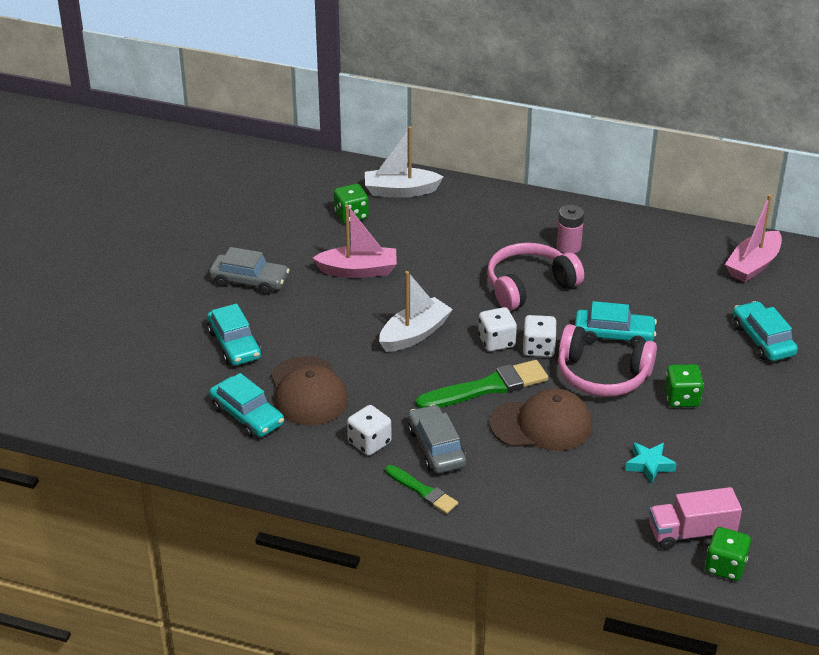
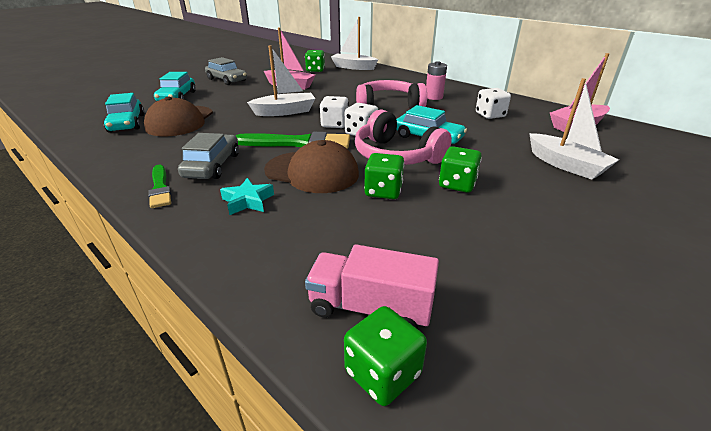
camera: 25 degrees right, 5 degrees down
(369, 442) = (173, 152): white dice -> white dice (490, 115)
(625, 428) = (383, 191): none -> green dice
(649, 465) = (380, 225): turquoise star -> turquoise star (248, 201)
(763, 340) = (566, 165): turquoise car -> white boat

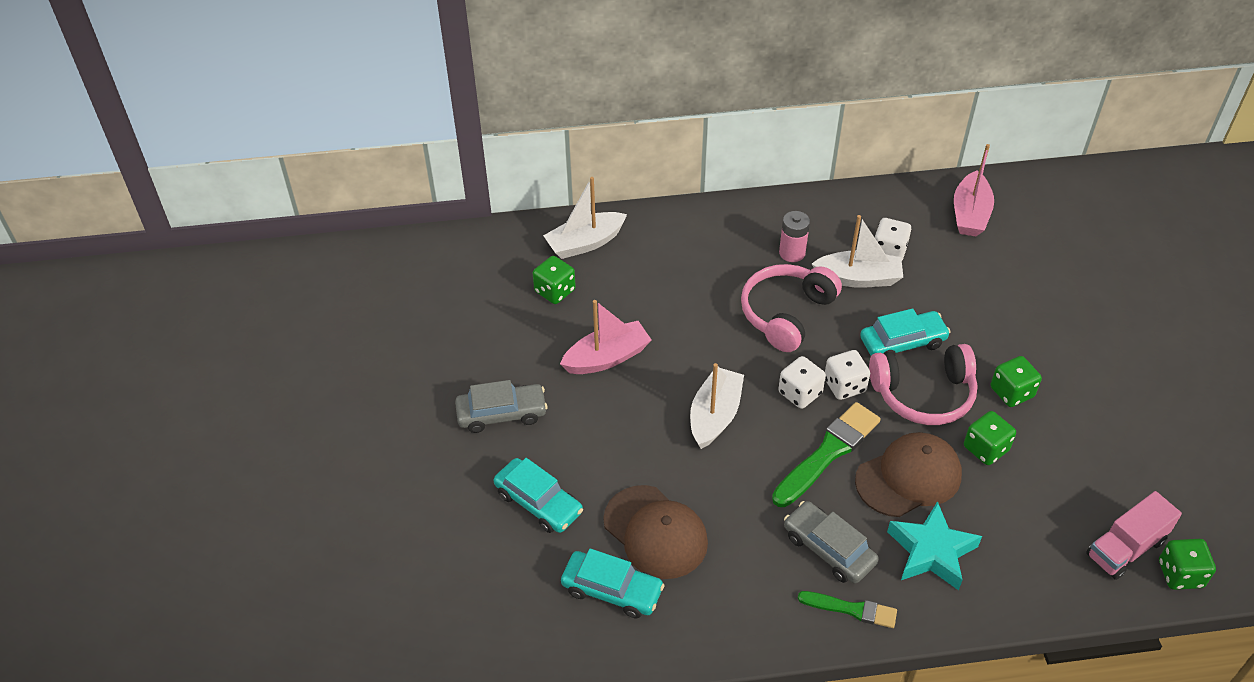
camera: 50 degrees left, 15 degrees up
(248, 201) = (931, 552): turquoise star -> turquoise star, size x1.64
(566, 165) = (1035, 296): white boat -> white boat (858, 278)

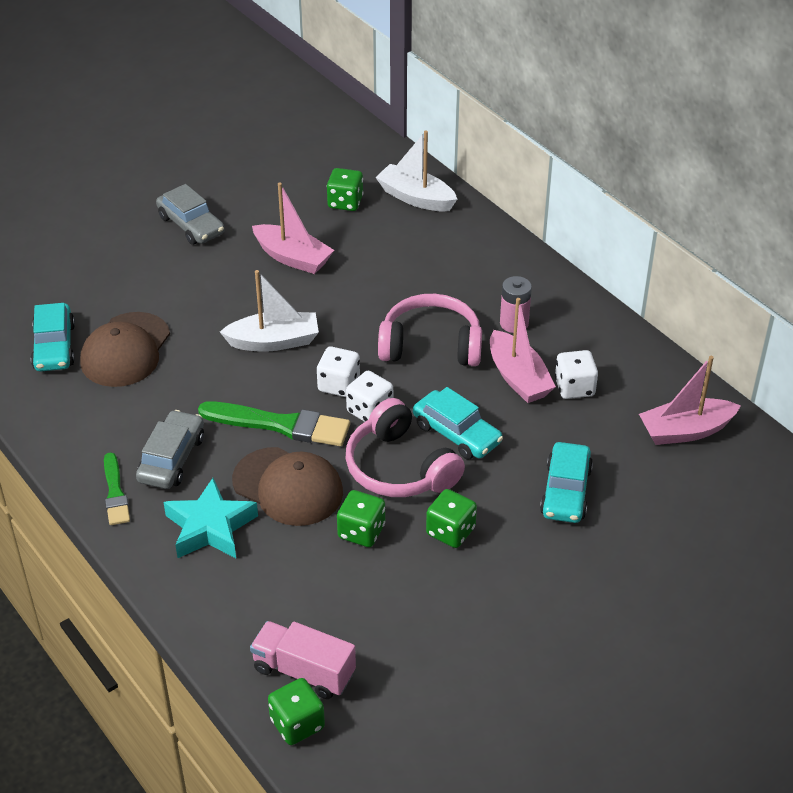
camera: 60 degrees right, 5 degrees down
(538, 502) = (115, 277): turquoise car -> turquoise car (566, 491)
(858, 278) = (518, 378): white boat -> pink boat

